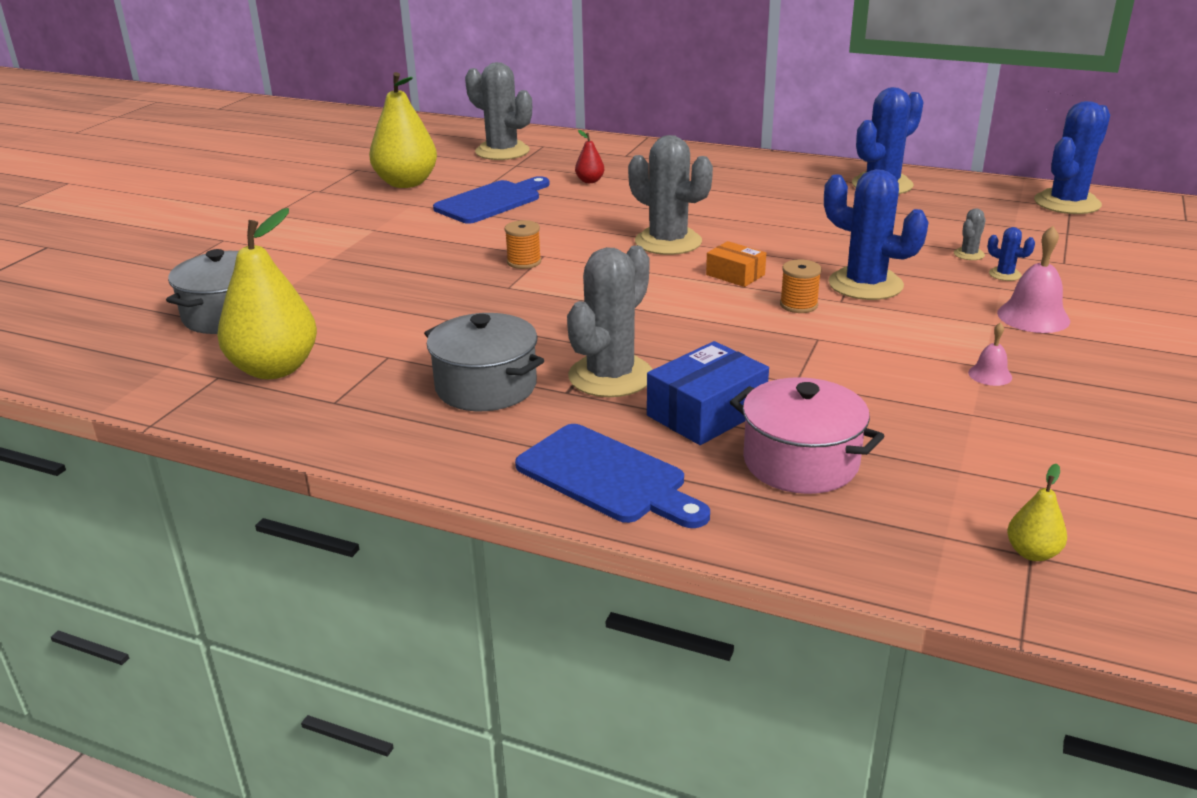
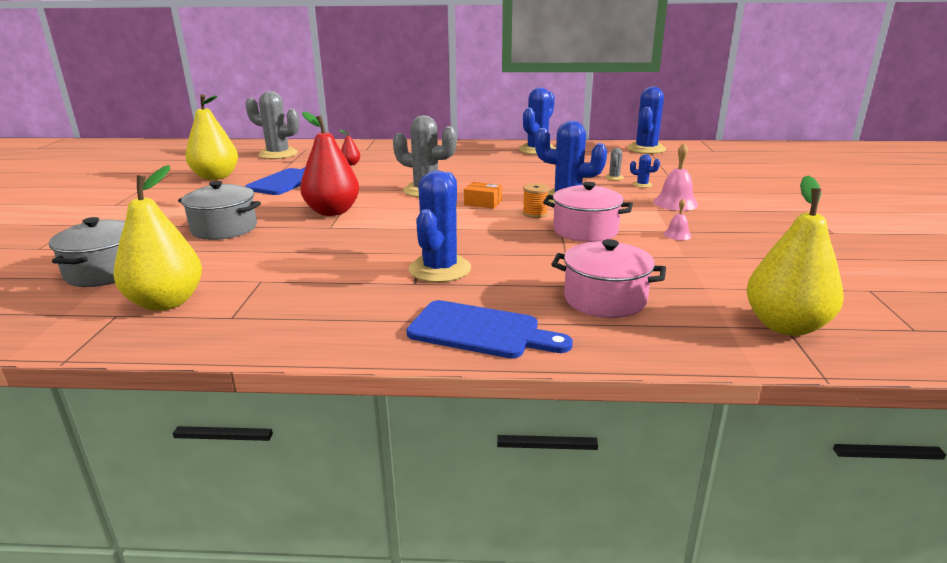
camera: 20 degrees left, 5 degrees down
(486, 387) = (351, 289): grey pot -> grey pot (224, 229)
(524, 262) = (332, 212): orange spool -> red pear
(610, 376) = (440, 269): grey cactus -> blue cactus
(706, 413) = (521, 281): blue box -> none
(853, 346) = (585, 231): none -> pink pot
(1032, 553) = (785, 326): yellow pear -> yellow pear, size x2.25

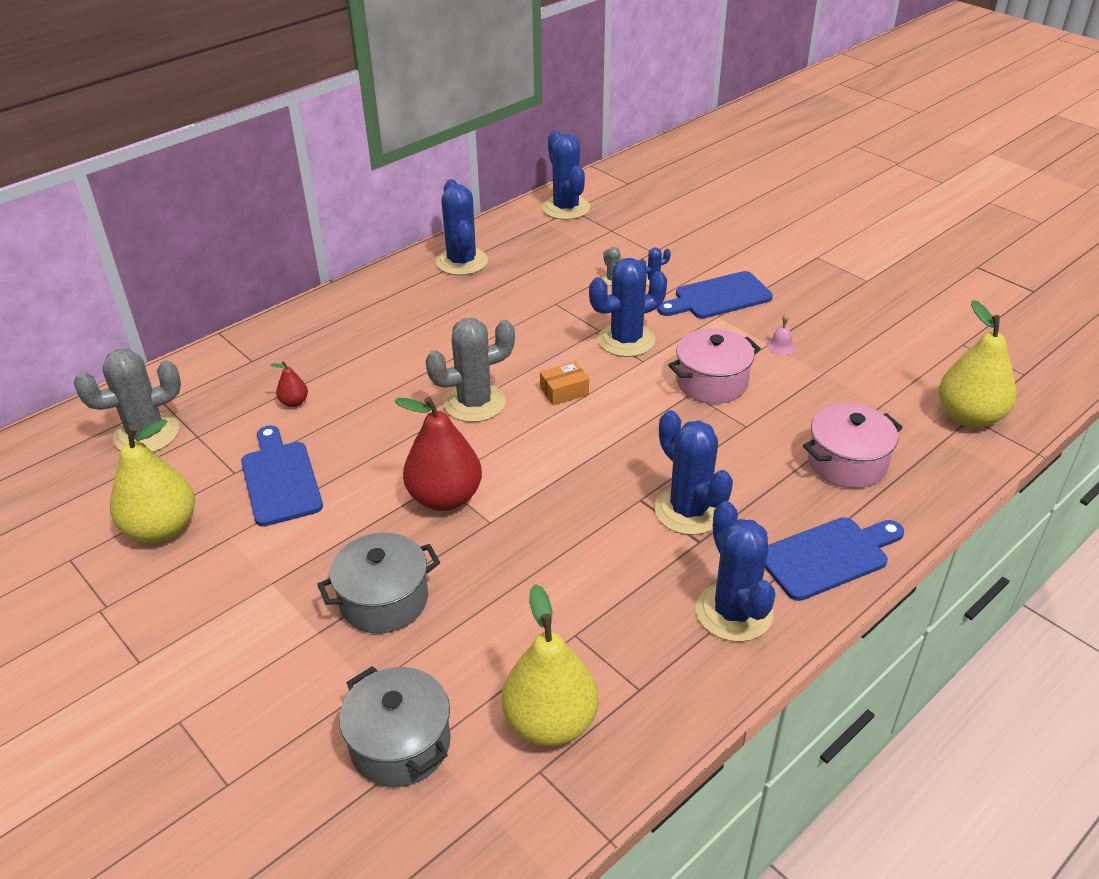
camera: 45 degrees left, 15 degrees up
(357, 319) = (734, 612): none -> blue cactus
(535, 214) = (636, 381): orange spool -> none
(675, 203) = (718, 297): pink bell -> blue cutting board

